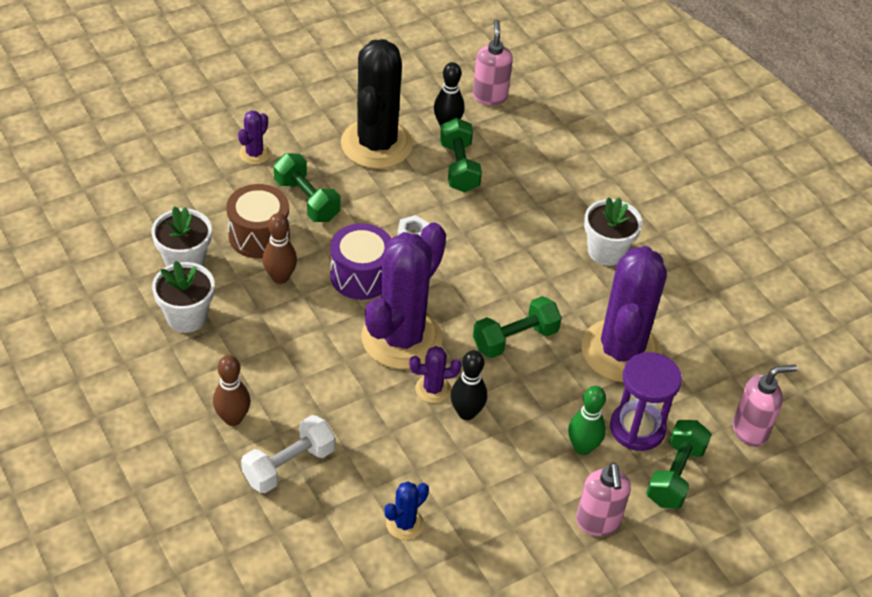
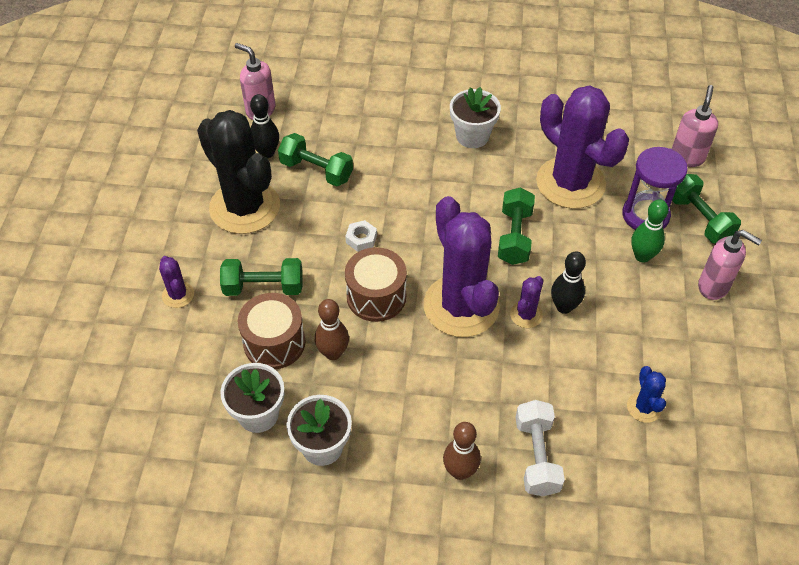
camera: 50 degrees left, 5 degrees up
(361, 276) = (376, 296): purple drum -> brown drum

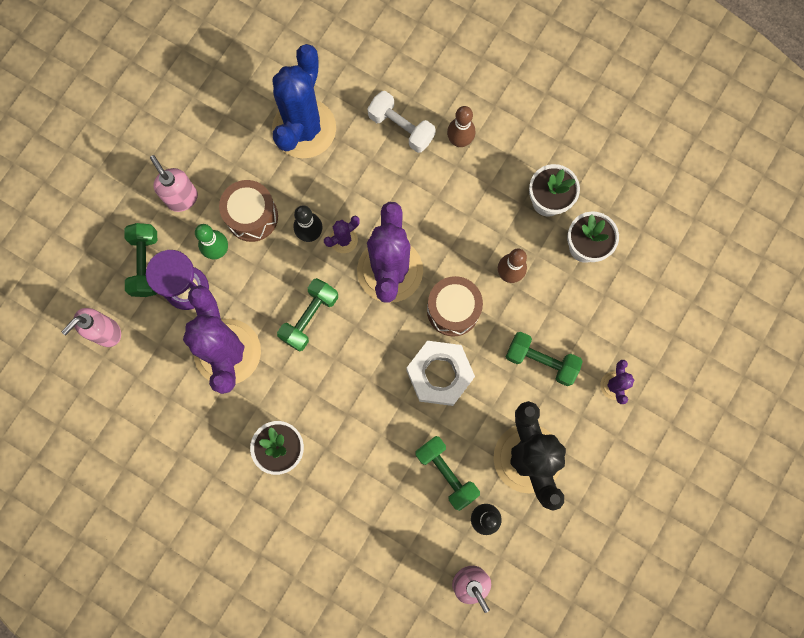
camera: 155 degrees left, 25 degrees up
(274, 342) = (551, 303): brown drum -> brown drum (252, 216)
(361, 239) = (439, 374): white nut -> white nut, size x2.23
(537, 456) = (401, 128): white dumbbell -> white dumbbell turned 75 degrees counterclockwise
(644, 407) = (304, 128): blue cactus -> blue cactus, size x2.35

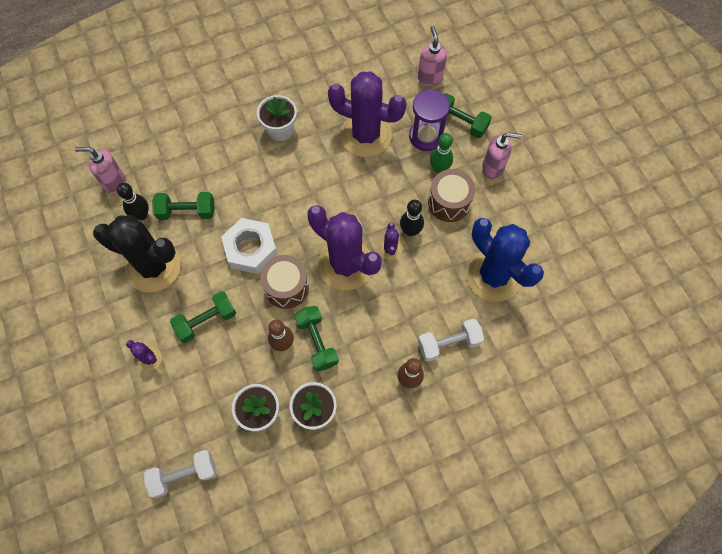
camera: 125 degrees right, 10 degrees down
(309, 317) = (351, 195): green dumbbell -> green dumbbell (317, 342)
(684, 272) = (184, 475): none -> white dumbbell

